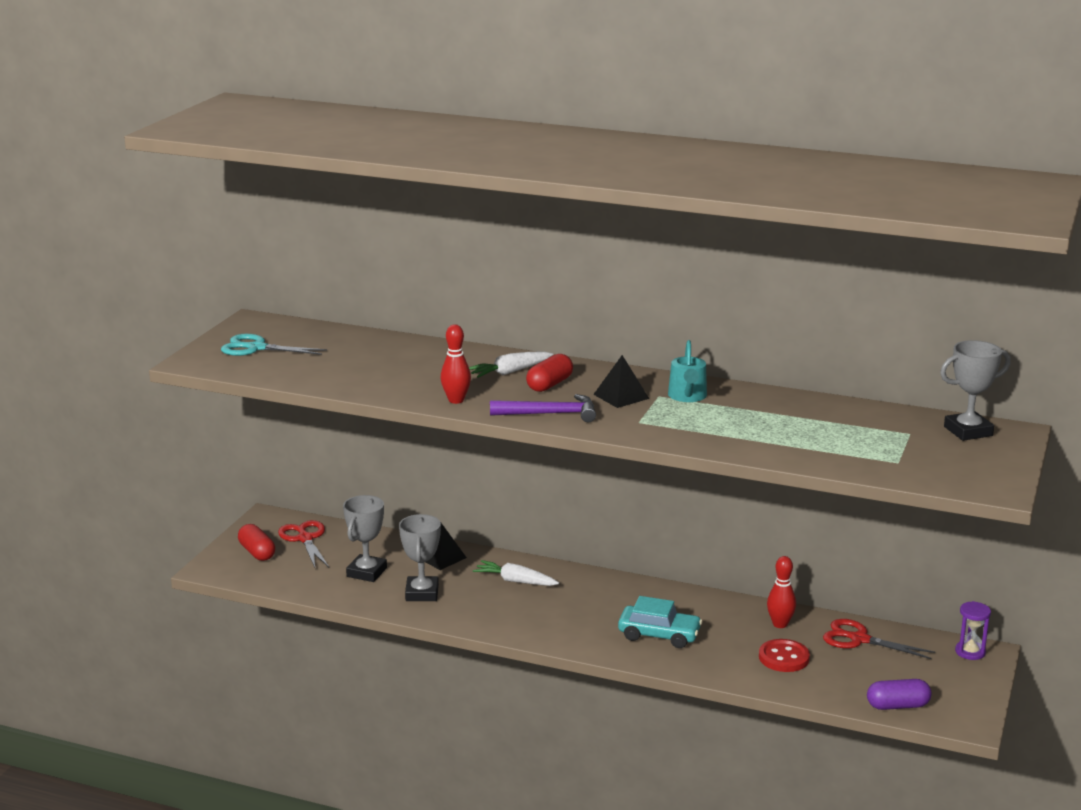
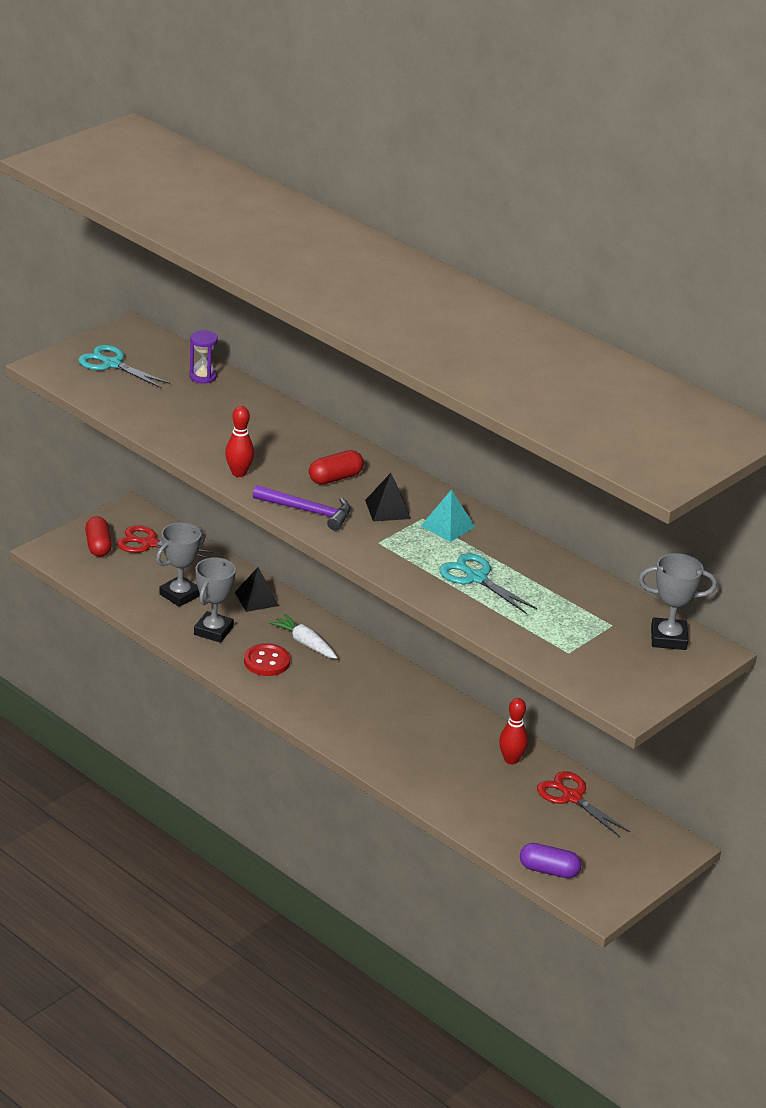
camera: 20 degrees right, 10 degrees up
(305, 539) = (149, 543): red scissors -> red scissors turned 75 degrees counterclockwise
(510, 372) = (312, 453): white carrot -> none
(659, 635) = (392, 736): turquoise car -> none
(687, 396) = (447, 526): turquoise watering can -> turquoise pyramid
(755, 427) = (476, 578): none -> turquoise scissors
(784, 658) = (486, 793): red button -> red button (267, 662)
(970, 652) = (664, 842): purple hourglass -> purple hourglass (203, 377)

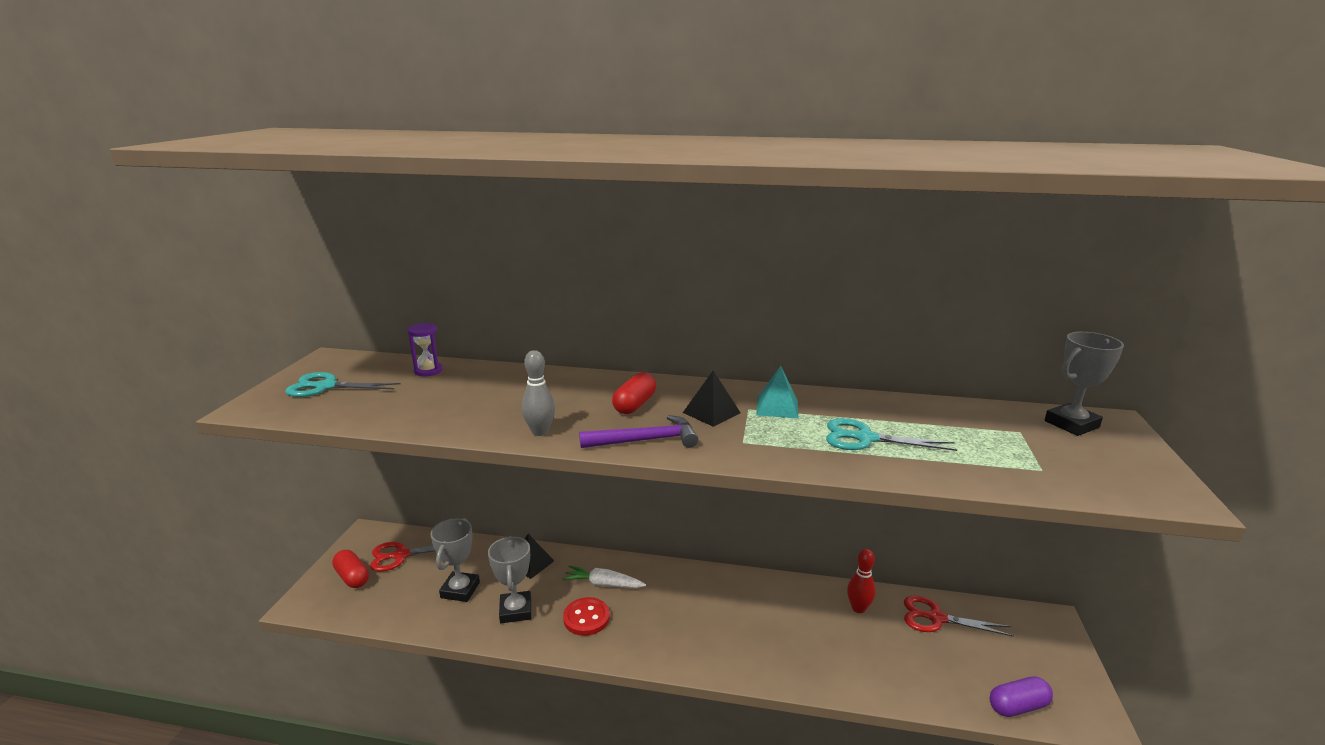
camera: 30 degrees left, 10 degrees down
(239, 473) = (540, 432): red bowling pin -> grey bowling pin

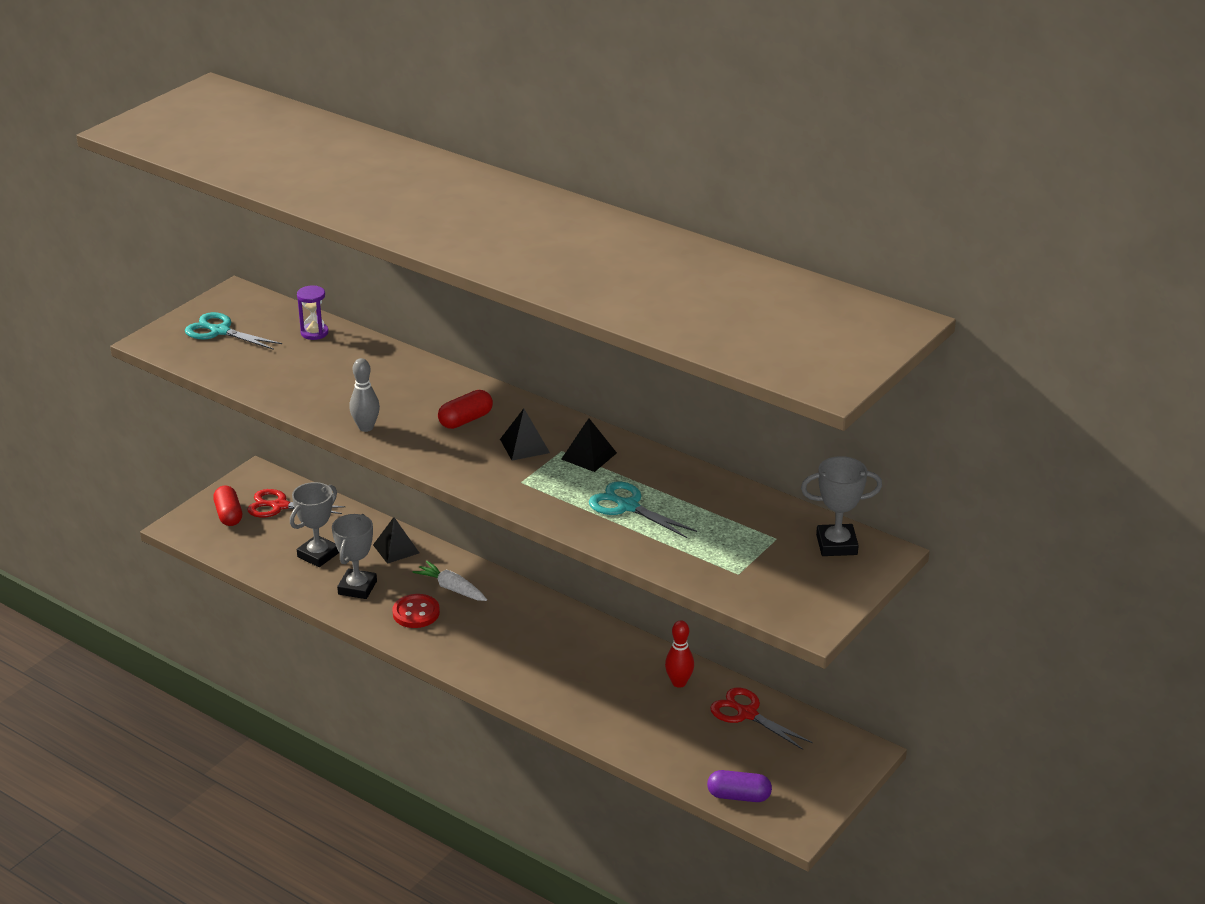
camera: 25 degrees right, 10 degrees up
(646, 440) = (443, 459): purple hammer -> none
(777, 407) = (589, 456): turquoise pyramid -> black pyramid

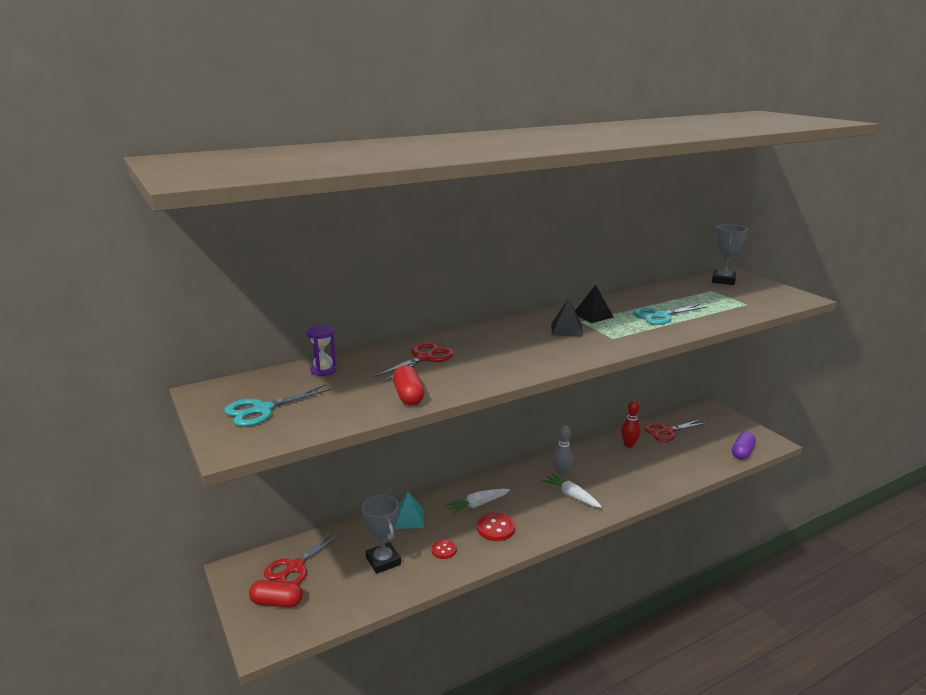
camera: 65 degrees left, 10 degrees down
(357, 588) = (443, 550): grey trophy -> red button
(366, 427) = (496, 375): grey bowling pin -> grey bowling pin (562, 472)
(378, 377) = (423, 358): none -> red scissors
(396, 549) = (409, 519): black pyramid -> turquoise pyramid
(465, 420) = (516, 340): red capsule -> red capsule (408, 396)
(517, 655) = (571, 496): none -> white carrot

